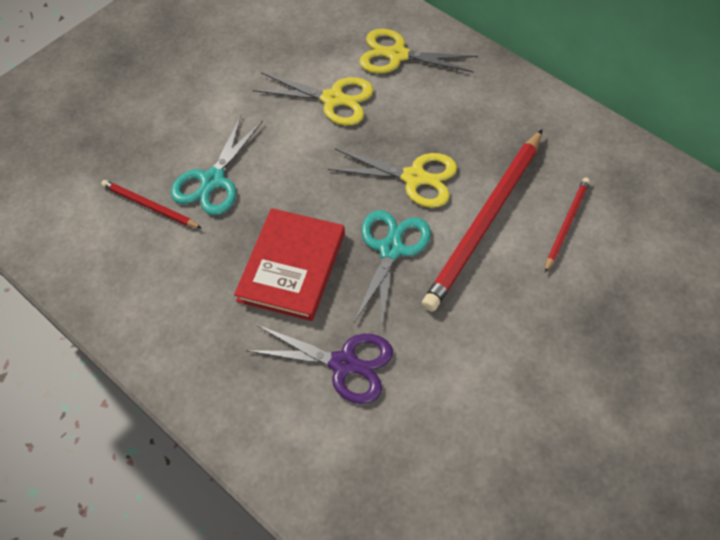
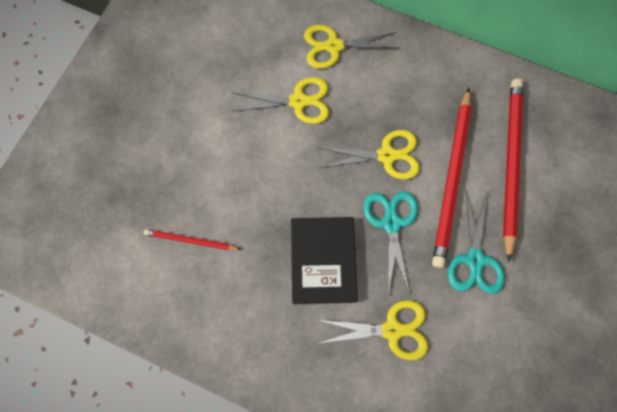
camera: 20 degrees left, 15 degrees up
(213, 180) = (232, 203): turquoise scissors -> turquoise scissors (475, 260)
(292, 266) = (323, 261): red book -> black book
(343, 363) = (392, 330): purple scissors -> yellow scissors
(566, 224) = (510, 164): red pencil -> red pencil, size x2.02

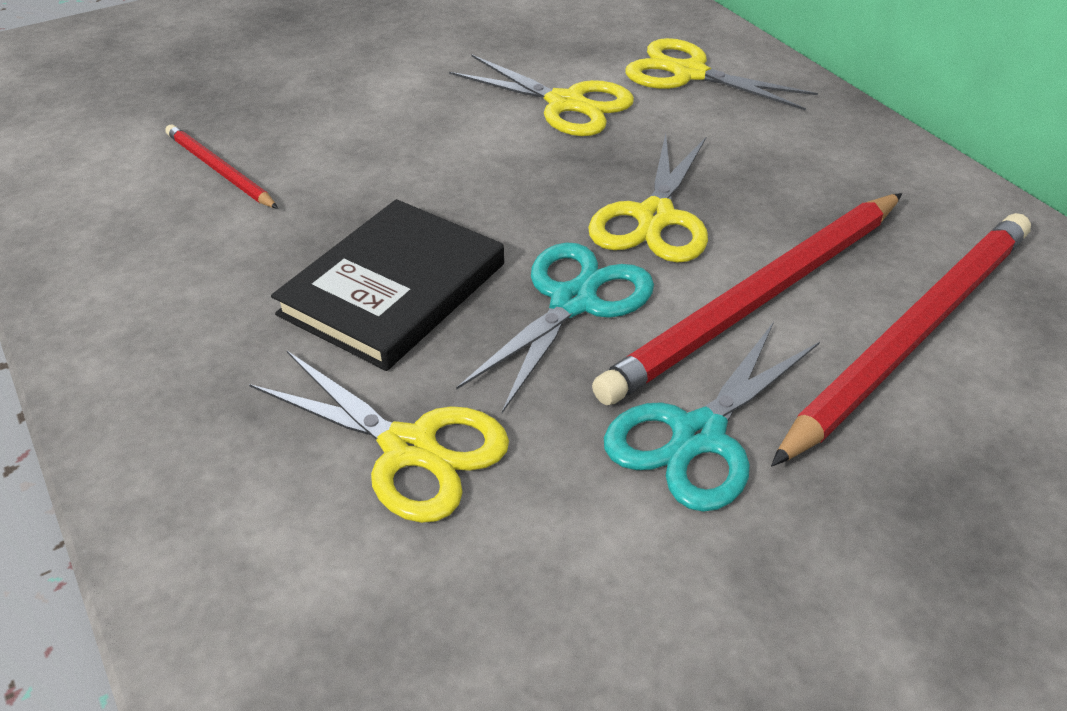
camera: 35 degrees right, 30 degrees down
(386, 155) = (655, 217): yellow scissors -> yellow scissors turned 75 degrees clockwise

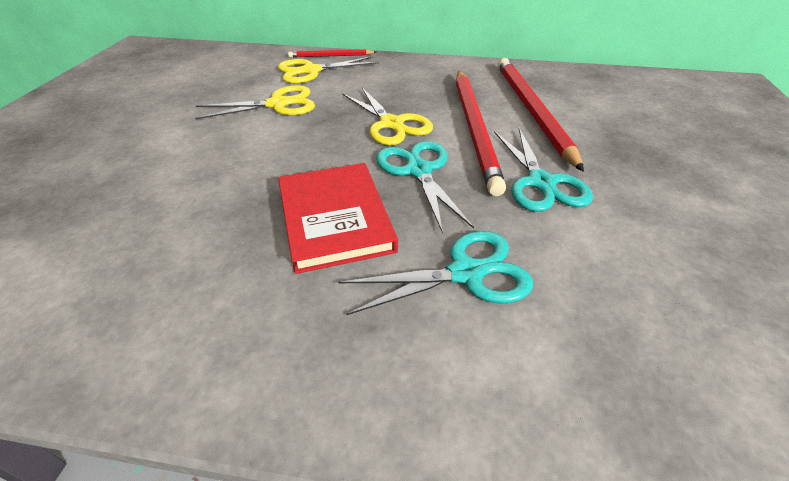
camera: 50 degrees left, 0 degrees up
(219, 170) = (122, 234): red pencil -> red pencil (330, 56)
(393, 289) = (335, 219): black book -> red book
(409, 448) = (465, 273): yellow scissors -> turquoise scissors

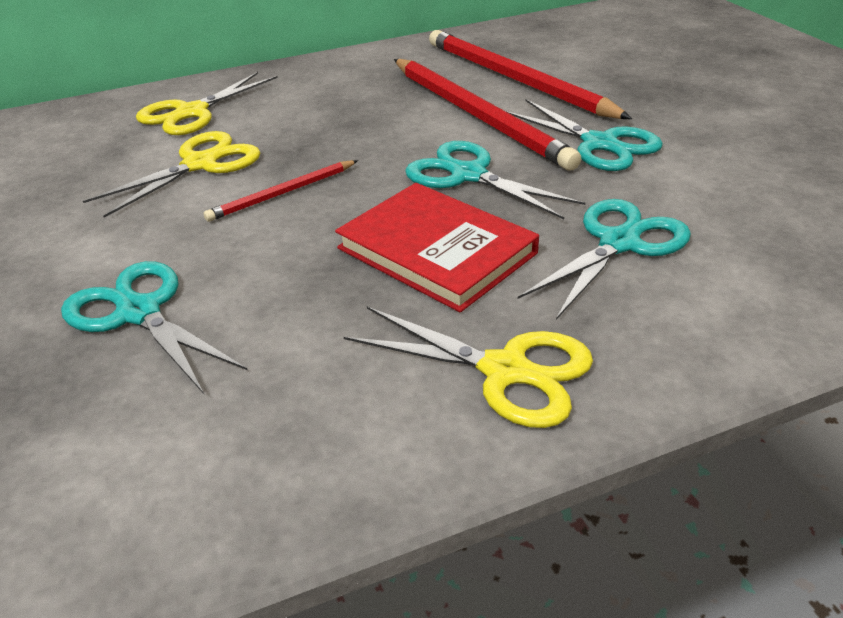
camera: 30 degrees left, 5 degrees down
(141, 185) = (139, 313): none -> turquoise scissors
(330, 56) = (194, 87): red pencil -> red pencil (282, 193)
(391, 124) = (379, 140): yellow scissors -> yellow scissors (505, 370)

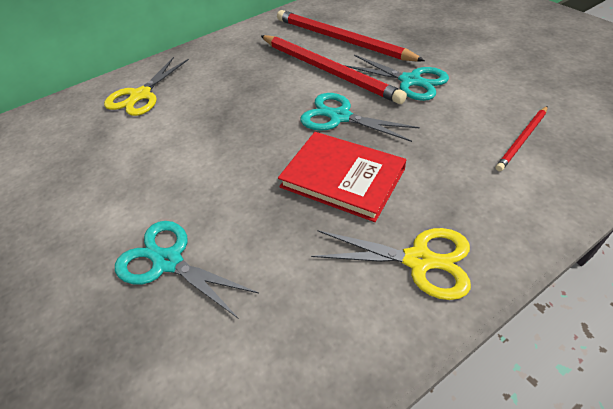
camera: 10 degrees left, 10 degrees up
(200, 164) = (163, 136): yellow scissors -> none
(282, 193) = (227, 150): red pencil -> red pencil (522, 140)
(619, 243) = (449, 153): turquoise scissors -> none

